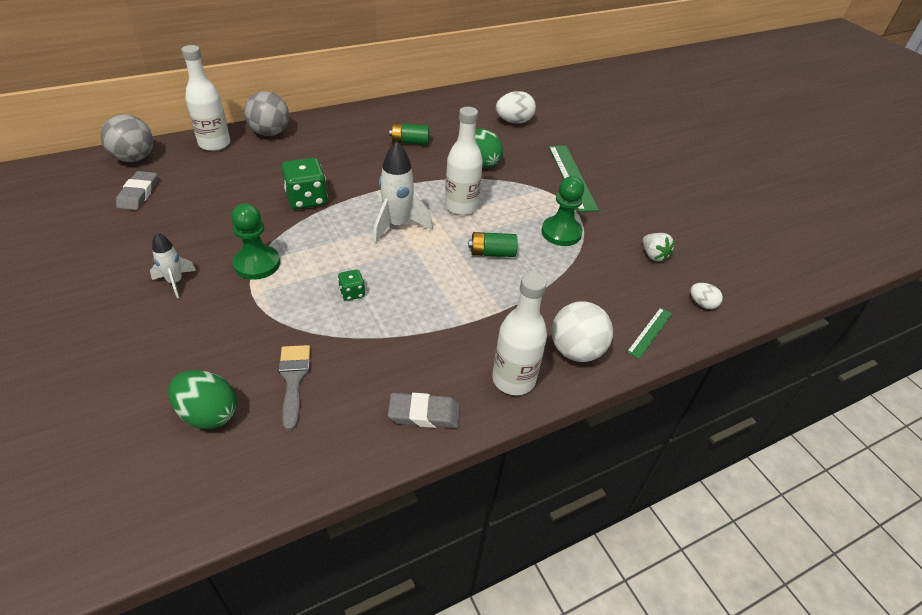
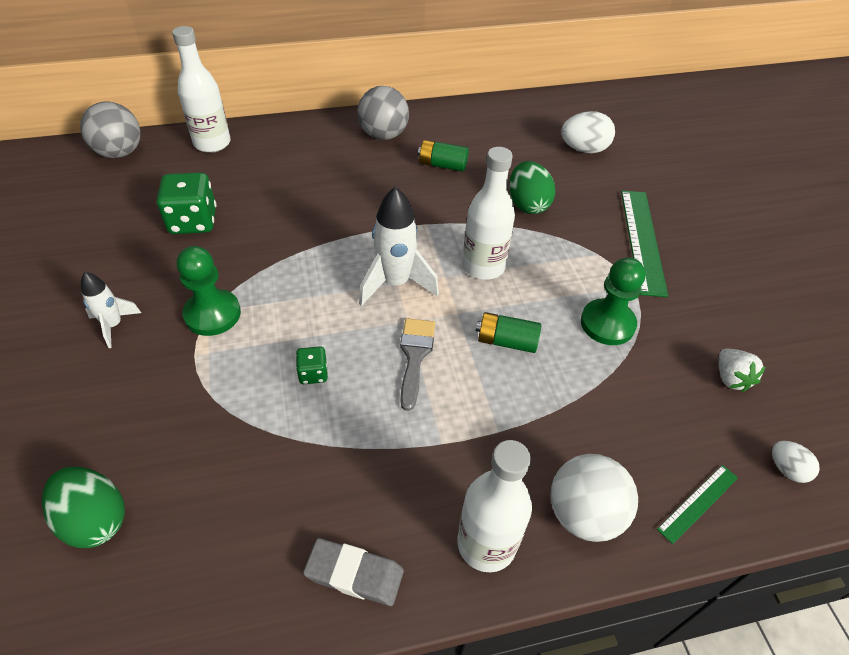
camera: 15 degrees right, 5 degrees up
(138, 194) = (109, 200): grey eraser -> none
(270, 133) = (279, 135): grey ball -> grey ball (383, 135)
(293, 379) = (208, 489): grey brush -> grey brush (415, 356)
(307, 199) = (296, 231): green dice -> green dice (193, 221)

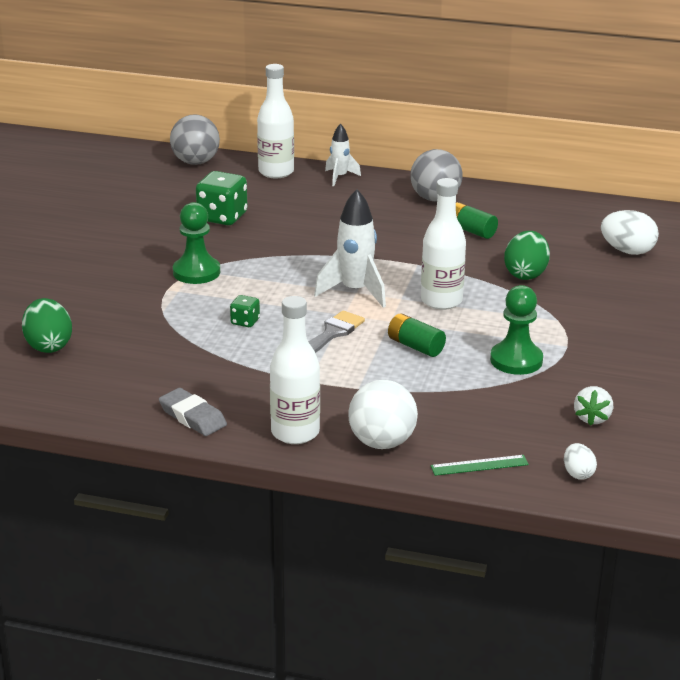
camera: 30 degrees right, 20 degrees down
(113, 325) = (122, 260): white rocket -> white rocket (340, 177)
(642, 240) = (612, 322): green ruler -> none

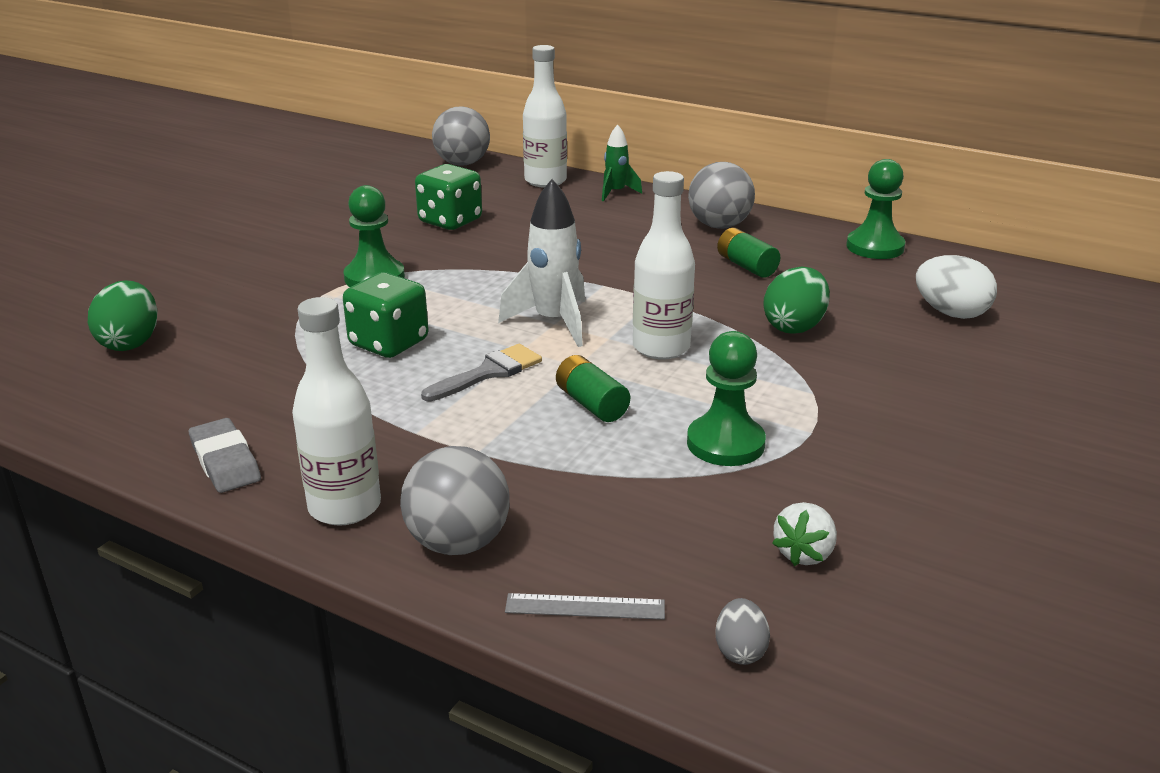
camera: 15 degrees right, 0 degrees up
(245, 322) = (389, 343): green dice -> green dice, size x1.94
(340, 177) = (616, 193): white rocket -> green rocket
(382, 442) = (458, 543): white ball -> grey ball
(479, 465) = (585, 606): green ruler -> grey ruler
(557, 204) = (875, 247): none -> green pawn
(578, 474) = (740, 650): white egg -> grey egg

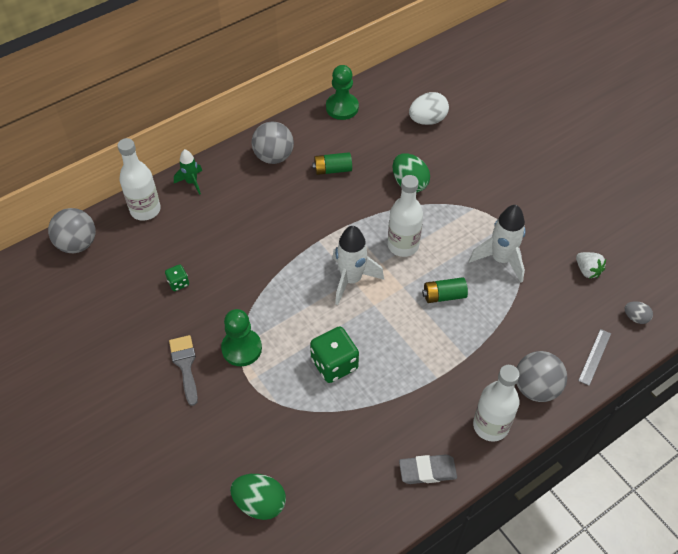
camera: 65 degrees left, 25 degrees up
(450, 221) = (178, 283): green dice -> green dice, size x0.52
(488, 373) = (392, 328): grey brush -> grey brush (185, 365)
(725, 443) = (500, 259): green pawn -> white rocket

